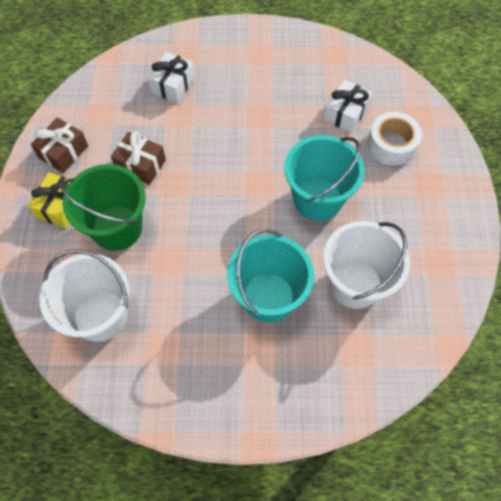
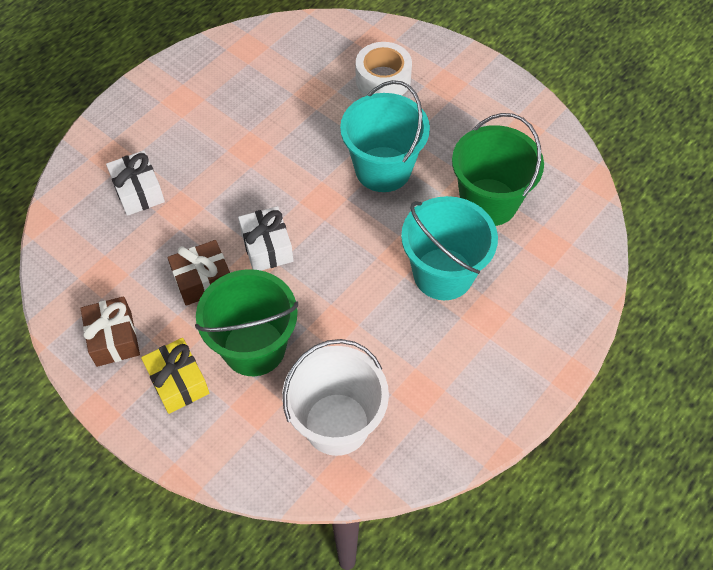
camera: 50 degrees left, 5 degrees down
(345, 113) = (318, 86): white gift -> white gift (267, 247)
(355, 284) = (488, 202): white bucket -> green bucket

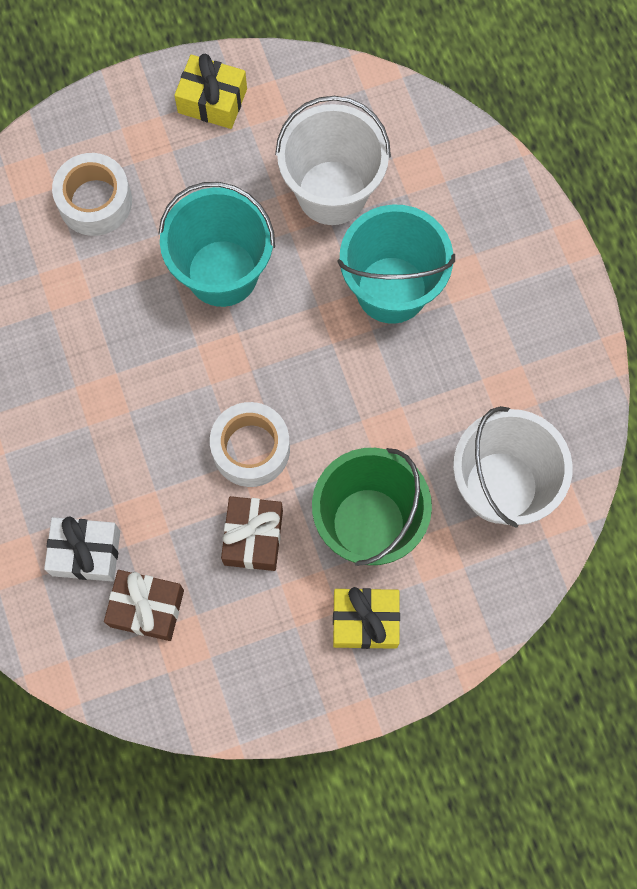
camera: 60 degrees left, 15 degrees up
(114, 338) = (272, 665): brown gift -> brown gift (147, 608)
(267, 247) = (251, 449): white gift -> white tape
(488, 202) = (332, 192): green bucket -> white bucket
(501, 104) = (212, 100): none -> yellow gift

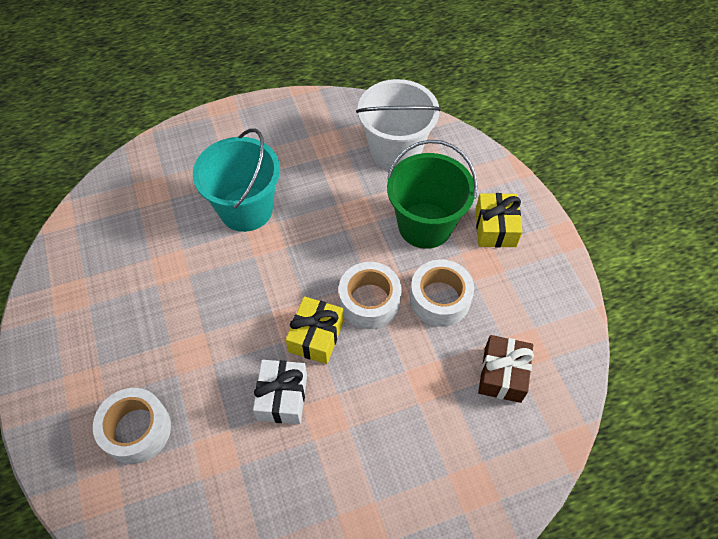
camera: 90 degrees left, 15 degrees down
(86, 553) = (461, 424): white gift -> white gift (282, 397)
(212, 100) = (58, 334): yellow gift -> yellow gift (316, 336)
(222, 273) = (219, 323): turquoise bucket -> none
(253, 537) = (439, 299): brown gift -> white tape
(332, 192) = (160, 246): white bucket -> none

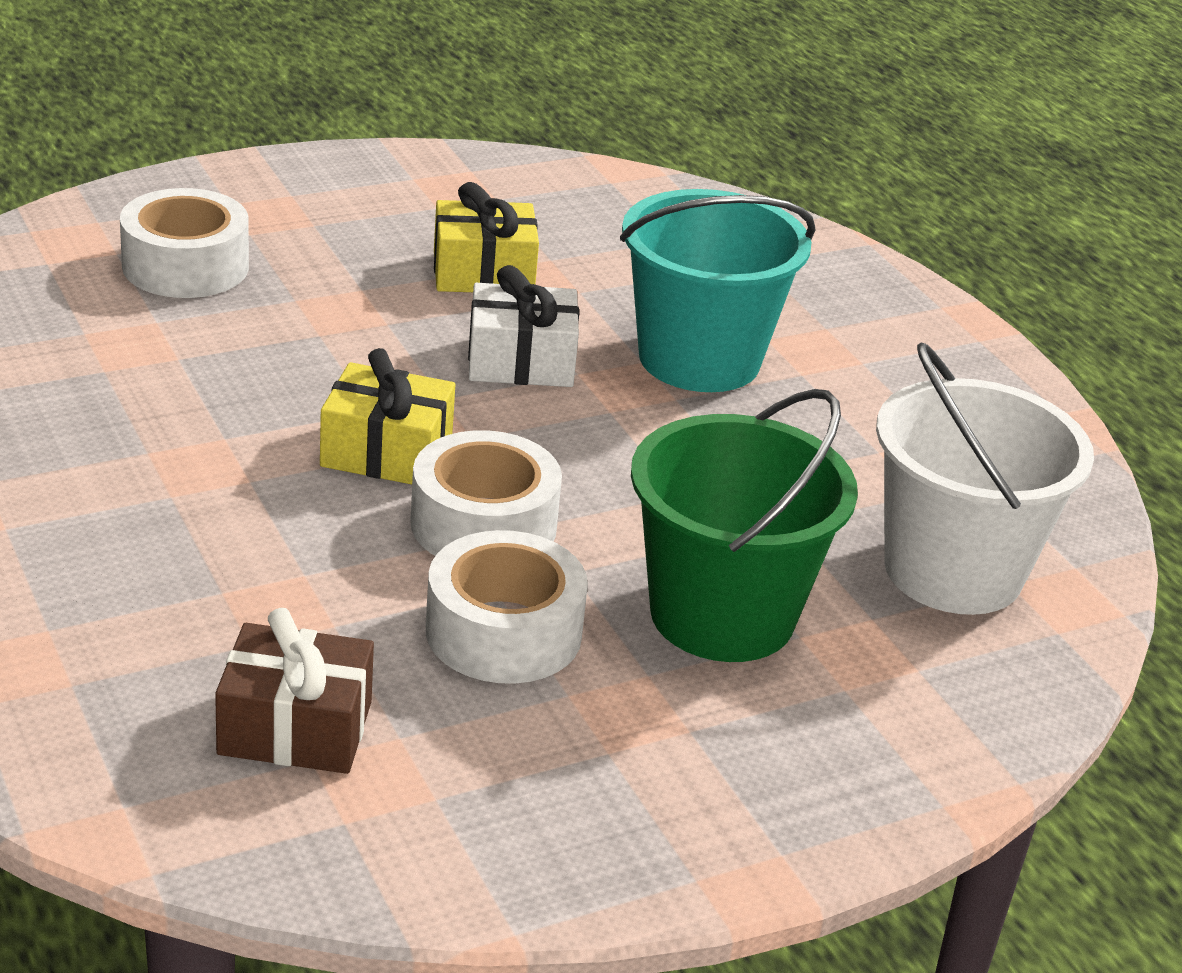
camera: 80 degrees right, 25 degrees down
(282, 397) = (244, 413): white gift -> white gift (521, 361)
(495, 228) = (746, 742): yellow gift -> yellow gift (483, 273)

